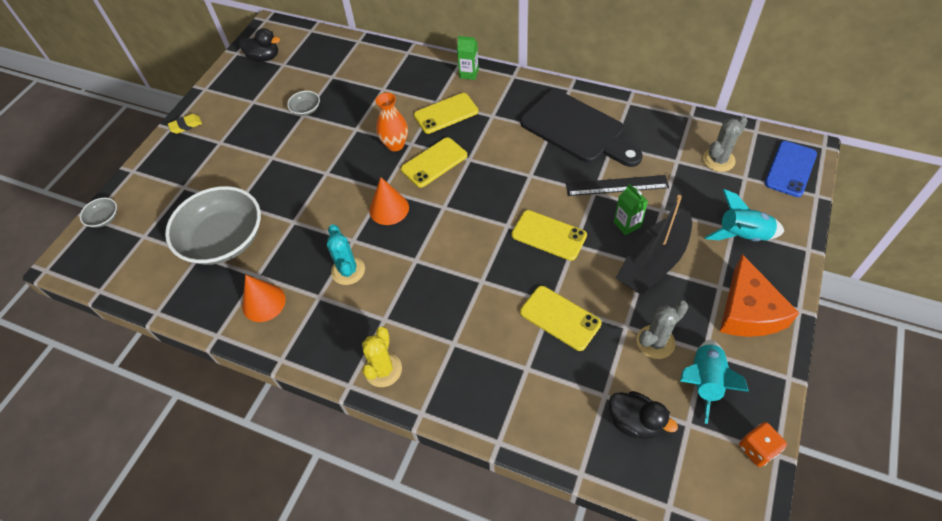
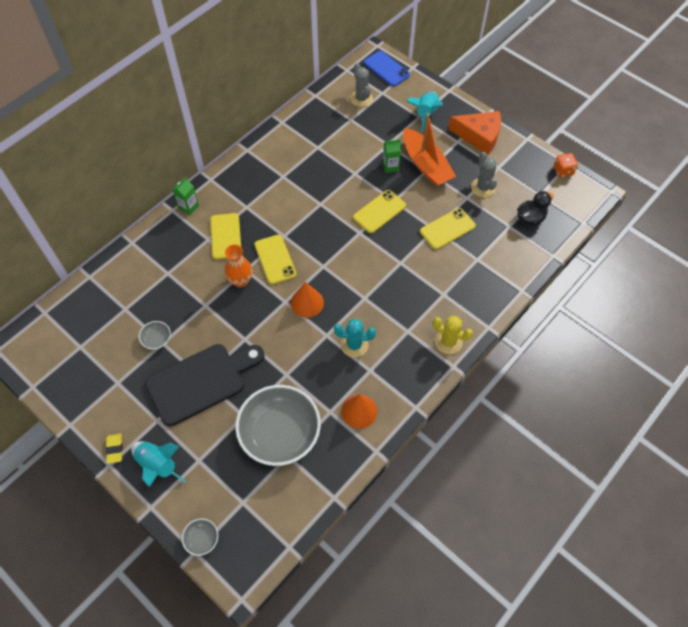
camera: 75 degrees left, 5 degrees up
(264, 58) = (58, 362): black duck -> none
(576, 129) = (291, 161): black cutting board -> black cutting board (201, 382)
(617, 186) = (355, 159): black ruler -> none
(653, 262) = (426, 165): black boat -> orange boat
(704, 382) = (516, 176): turquoise rocket -> turquoise rocket (158, 465)

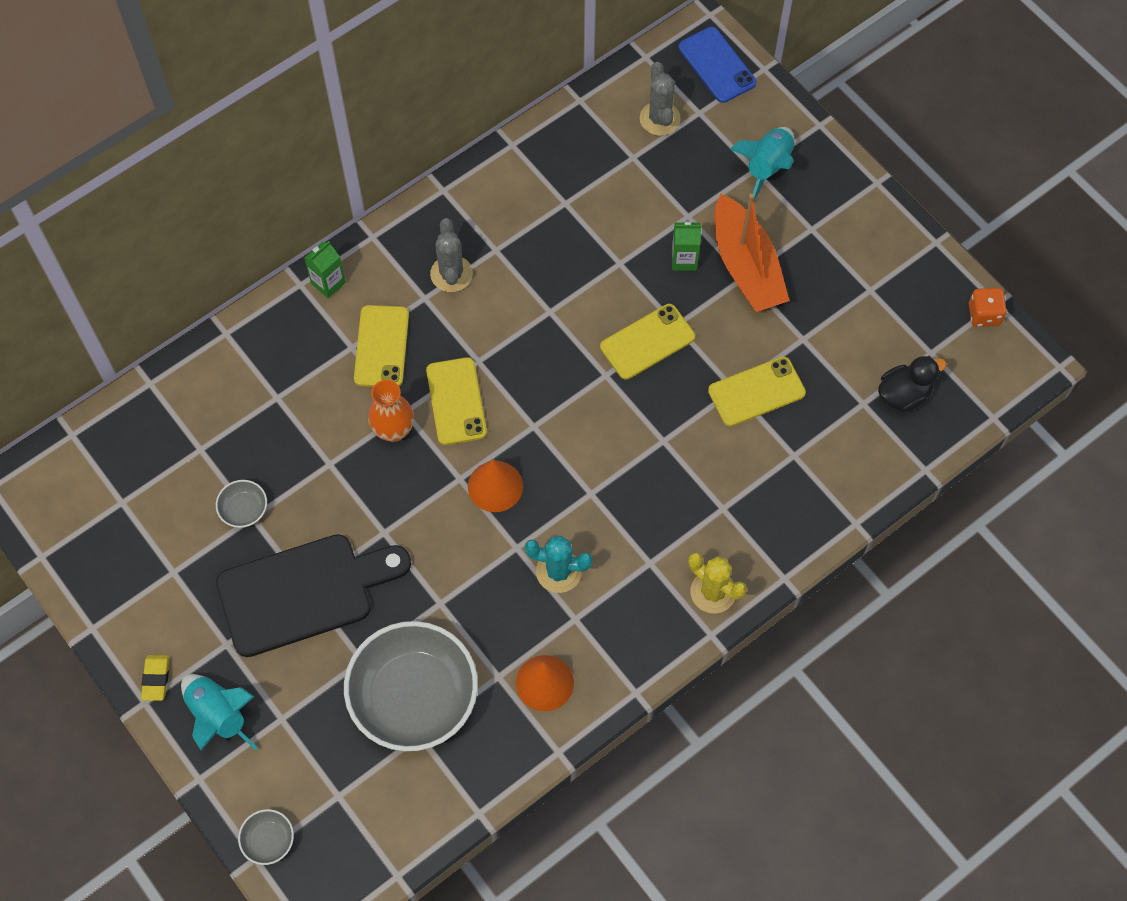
camera: 10 degrees right, 5 degrees up
(479, 136) = (852, 225): orange cheese -> none
(483, 187) = (835, 324): grey cactus -> grey cactus (451, 274)

